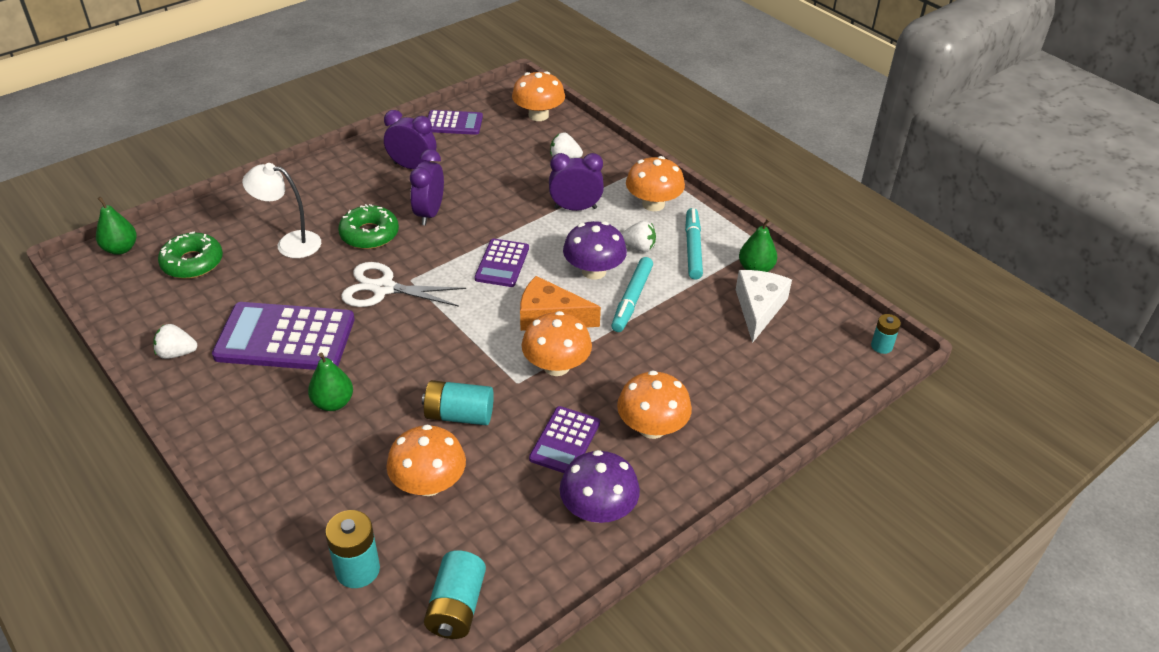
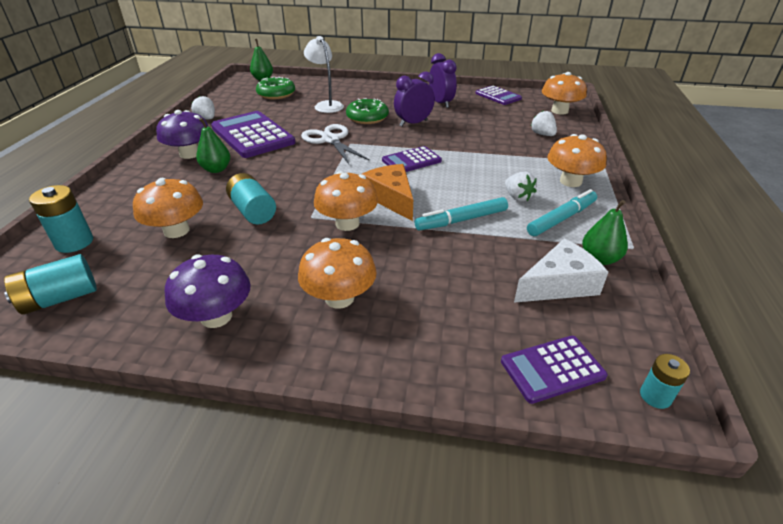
camera: 50 degrees right, 5 degrees down
(565, 441) = (276, 263): purple calculator -> purple calculator (552, 369)
(575, 208) = (507, 158): purple clock -> none
(594, 271) = (462, 192): purple mushroom -> purple mushroom (189, 154)

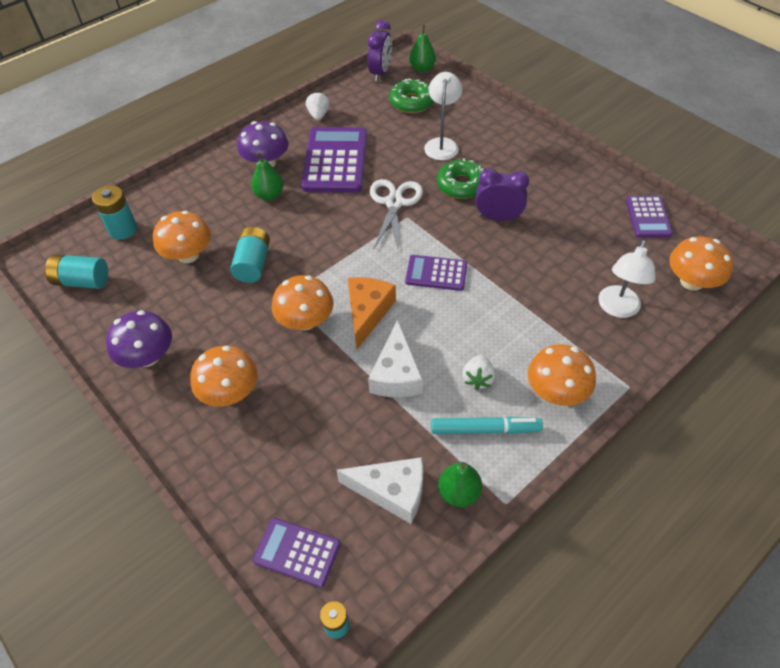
camera: 40 degrees right, 15 degrees up
(441, 103) = (565, 198): purple clock -> purple clock (380, 73)
(461, 220) = (396, 374): turquoise marker -> white cheese
(542, 134) = (617, 309): white strawberry -> white lamp

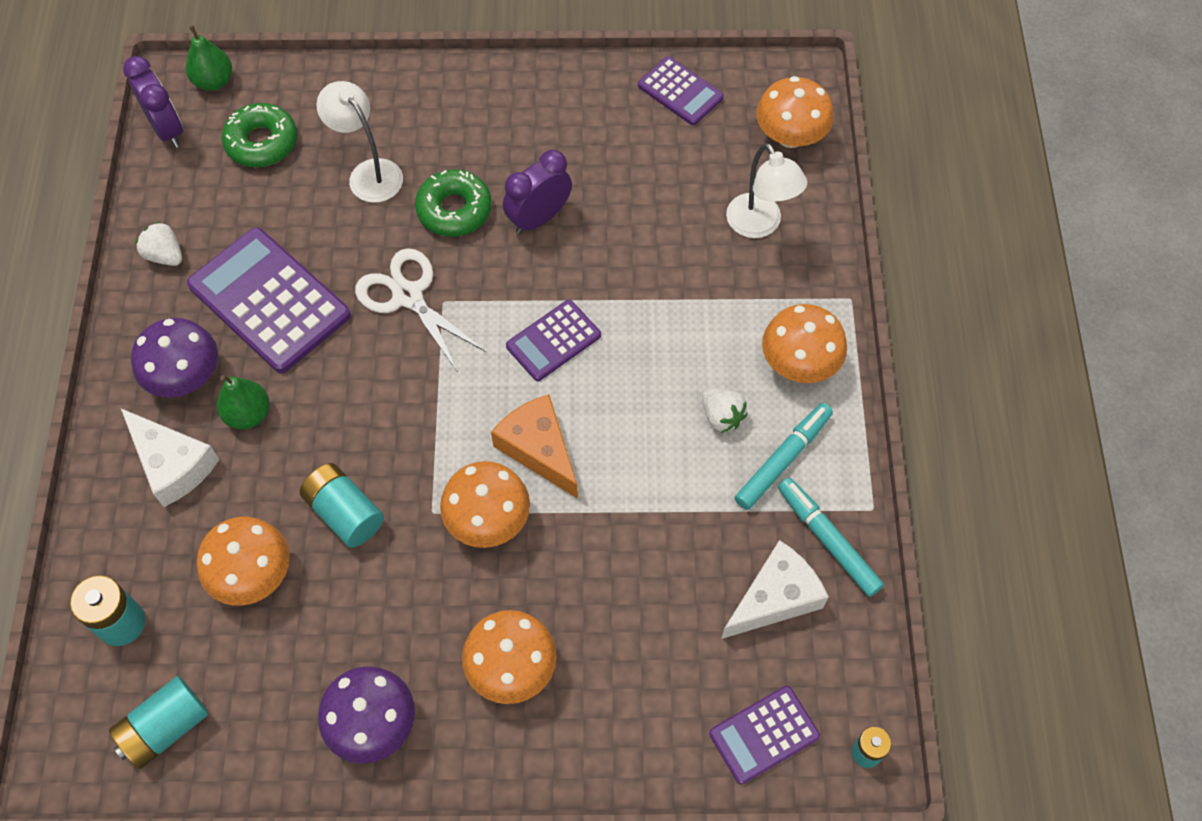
camera: 50 degrees left, 10 degrees up
(396, 374) = (645, 485): white cheese -> white cheese (172, 464)
(458, 493) = (827, 540): green pear -> turquoise marker

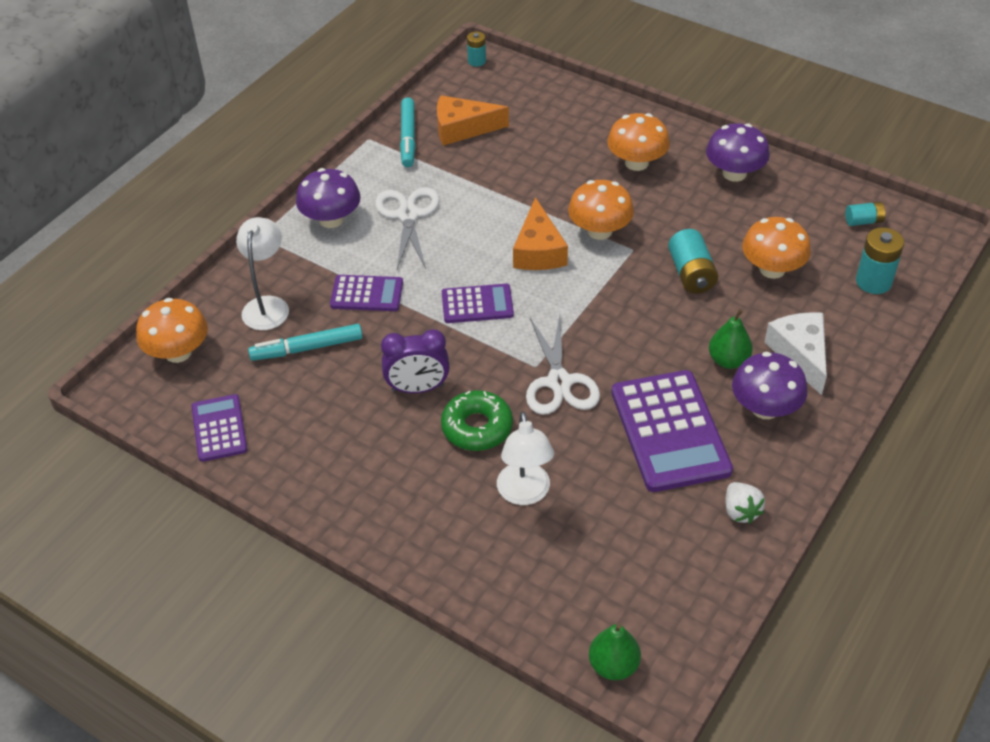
camera: 145 degrees left, 15 degrees down
(165, 728) = (863, 221): turquoise battery -> turquoise battery, size x0.61
(167, 129) = (685, 635): purple clock -> none
(262, 142) = (601, 573): green donut -> none
(721, 416) = (408, 215): white strawberry -> white scissors
(764, 734) = (521, 86): purple calculator -> purple calculator (367, 294)
(775, 598) = (462, 128): white cheese -> orange cheese
(783, 460) = (394, 180): turquoise marker -> turquoise marker (307, 348)
(799, 362) = (331, 219): orange mushroom -> purple mushroom

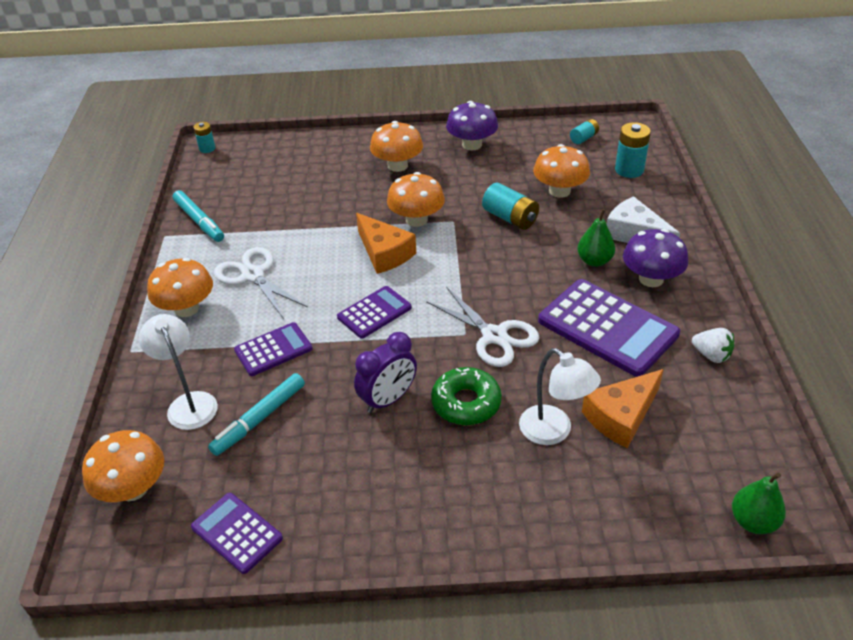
camera: 35 degrees left, 5 degrees down
(331, 219) = (186, 308): purple mushroom -> orange mushroom
(462, 128) = (240, 197): orange cheese -> orange cheese (621, 416)

